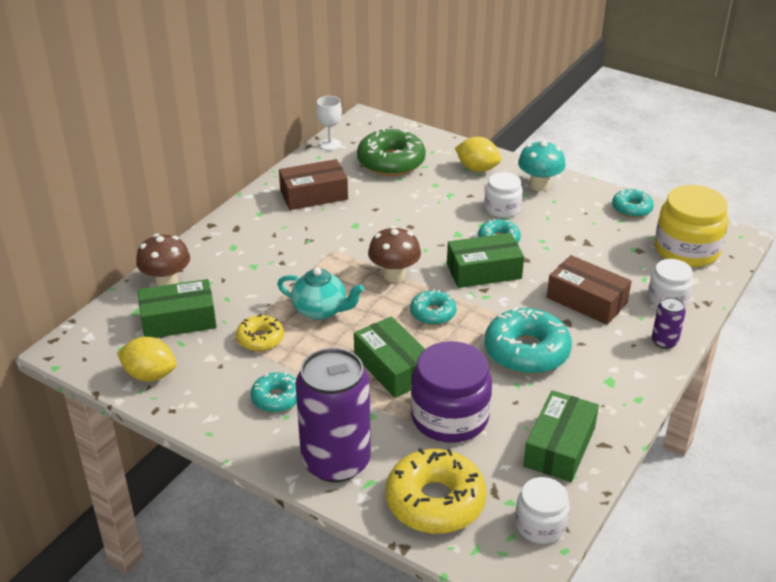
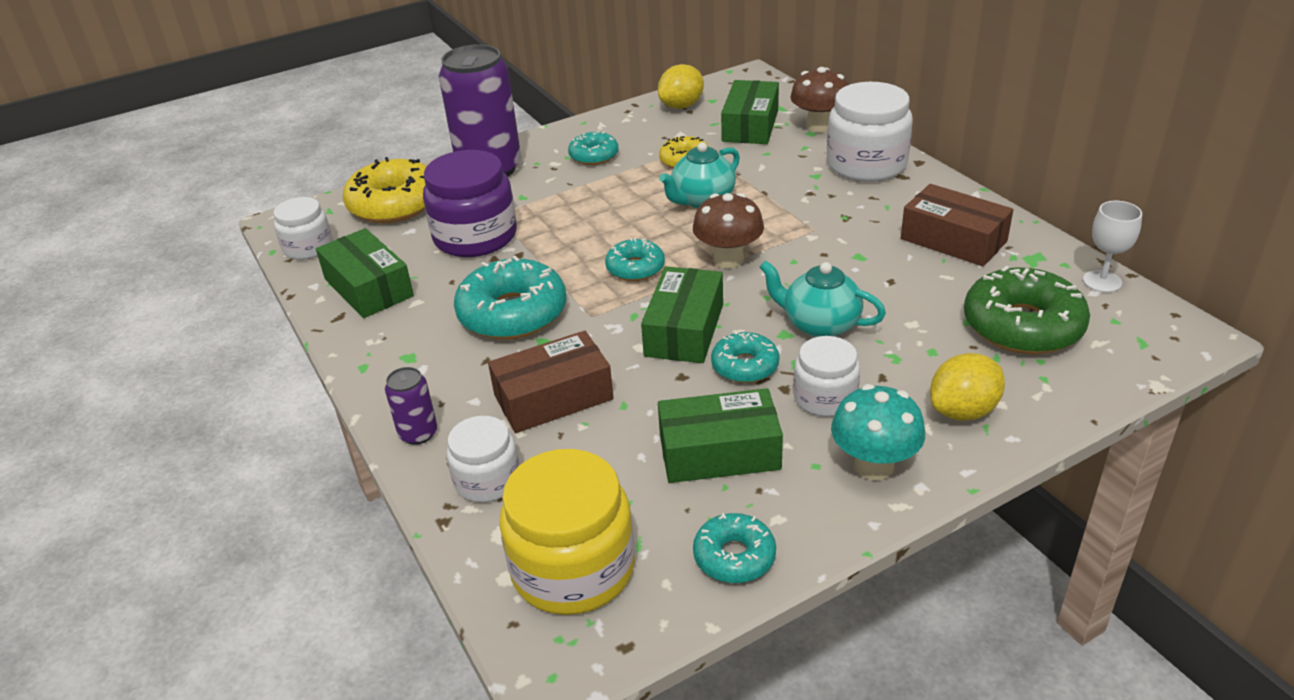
camera: 120 degrees right, 0 degrees up
(225, 246) = (866, 164): none -> white jar
(314, 195) = (953, 240): brown box -> brown box turned 60 degrees counterclockwise
(393, 368) = (573, 222): green box -> green box (719, 452)
(439, 224) = (820, 324): none -> turquoise teapot

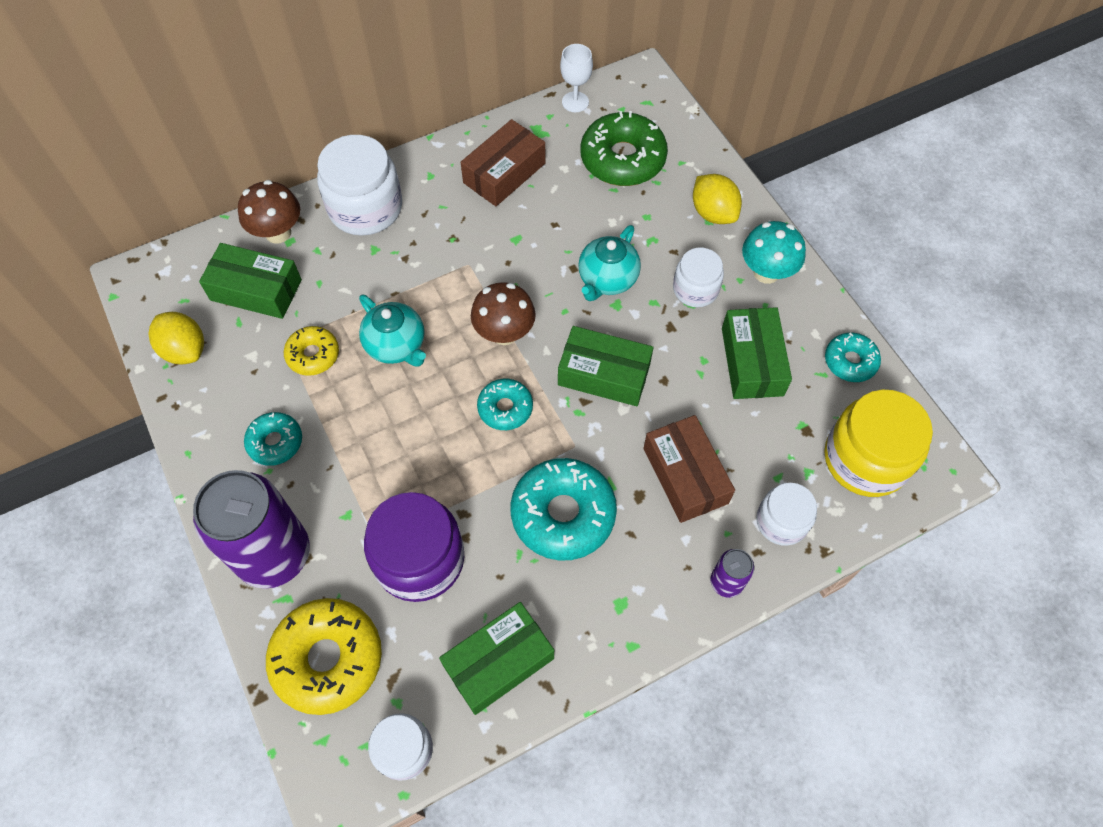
camera: 90 degrees left, 25 degrees up
(745, 366) = (655, 335): turquoise donut -> none

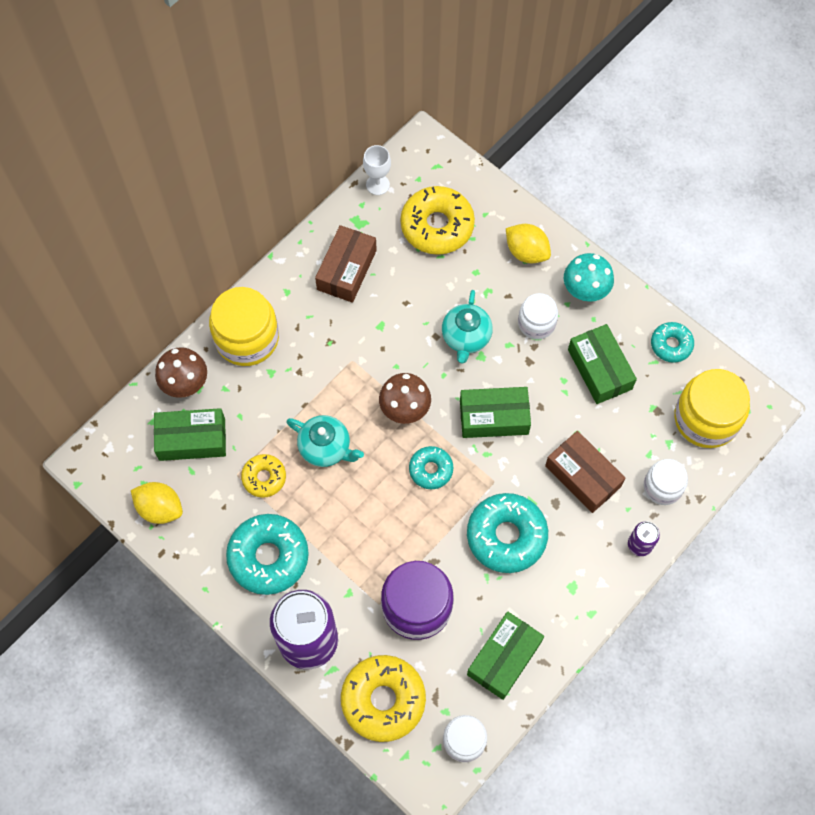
camera: 20 degrees left, 5 degrees up
(275, 442) = (268, 557): turquoise donut -> turquoise donut, size x1.78
(365, 208) = (247, 338): white jar -> yellow jar
(622, 159) = (437, 226): green donut -> yellow donut

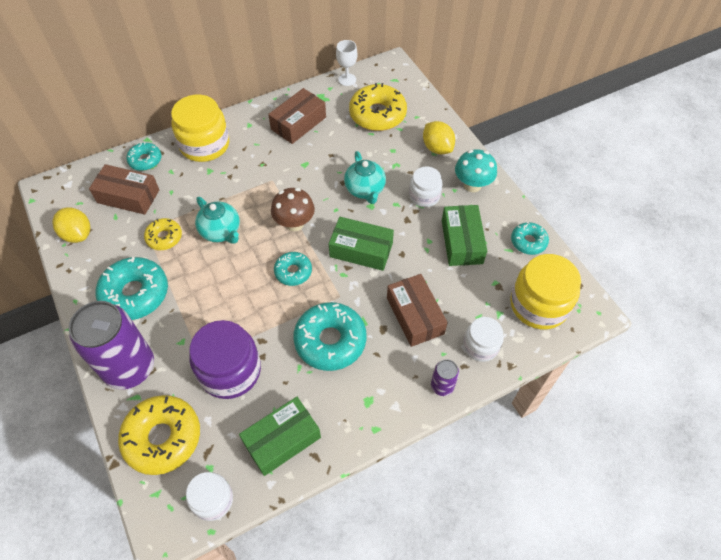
camera: 20 degrees right, 10 degrees down
(185, 384) = (145, 160): brown mushroom -> turquoise donut
(192, 439) = (128, 196): green box -> brown box
(466, 337) = (365, 190): turquoise teapot -> turquoise teapot turned 45 degrees counterclockwise

